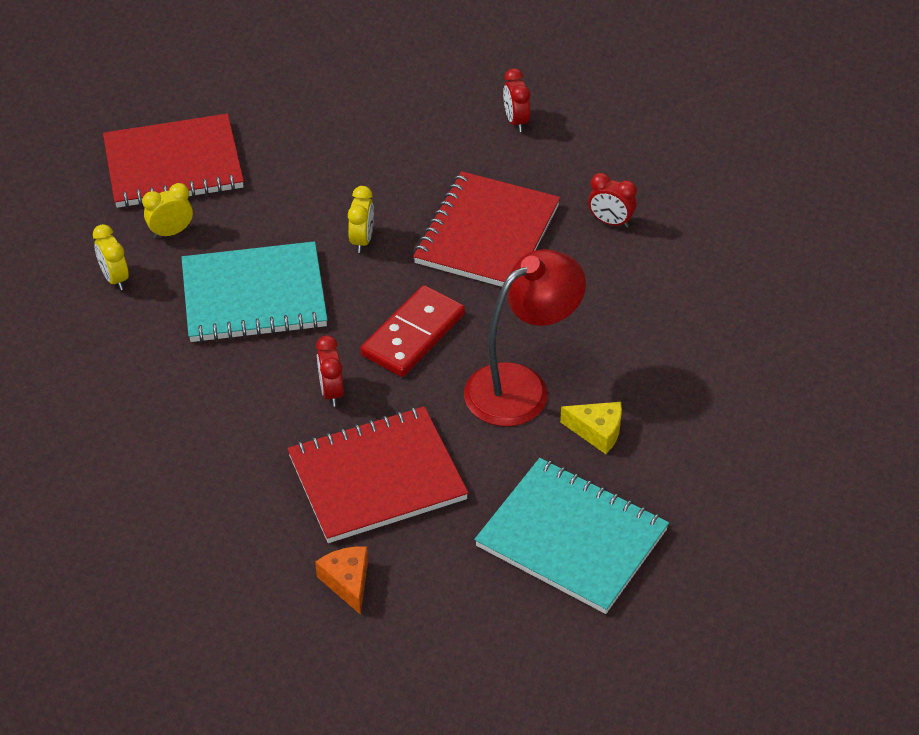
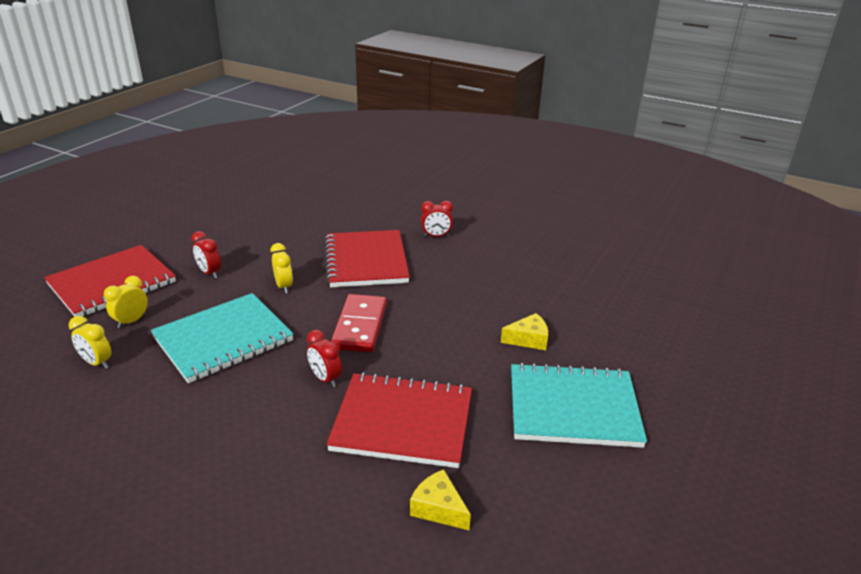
camera: 30 degrees left, 15 degrees down
(347, 582) = (438, 508): orange cheese -> yellow cheese
(377, 477) = (403, 422): red notebook -> red notebook turned 60 degrees clockwise
(516, 121) = (340, 207): red clock -> red clock (209, 273)
(521, 386) = (457, 331): red lamp -> none

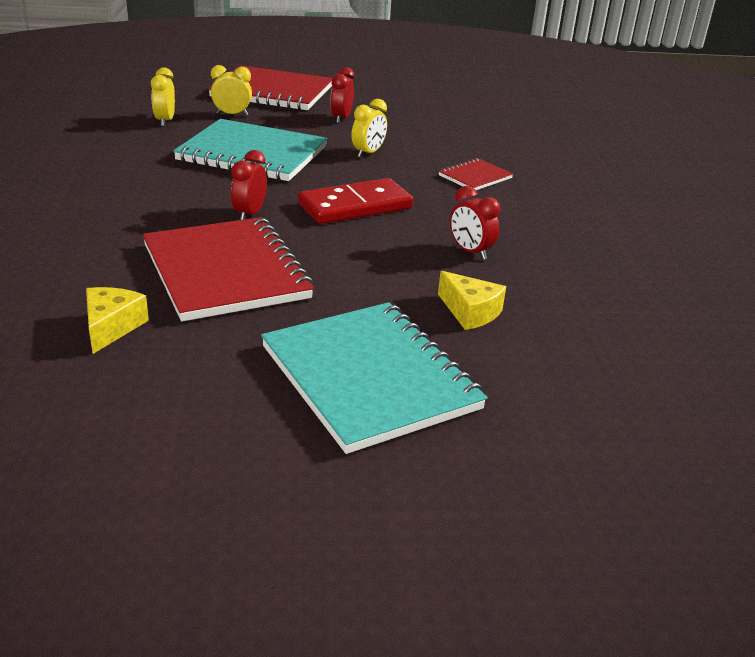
camera: 55 degrees right, 0 degrees up
(366, 261) = (475, 177): red notebook -> red notebook, size x0.48
(436, 236) = (593, 199): red clock -> red clock (470, 252)

